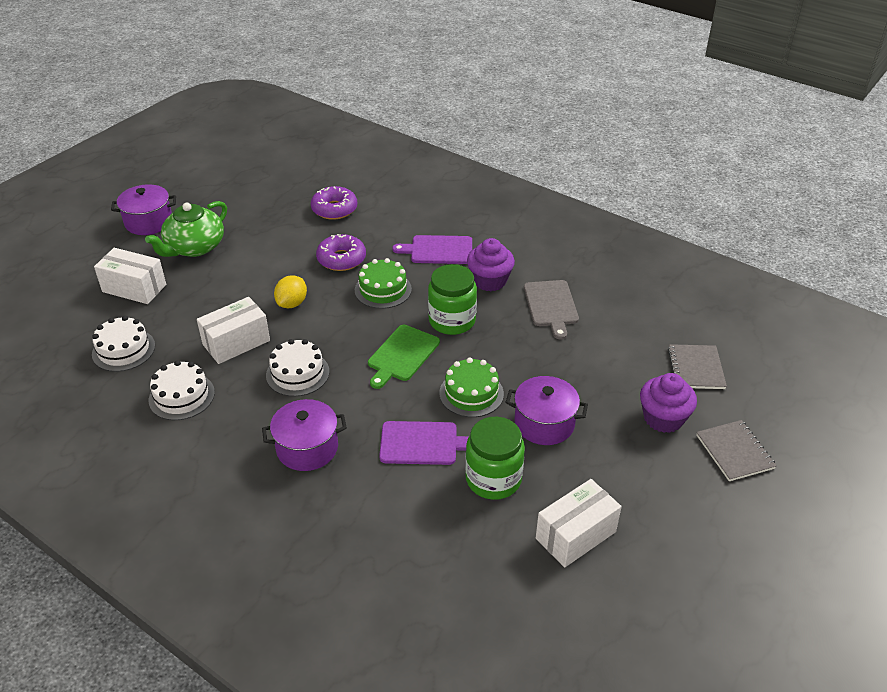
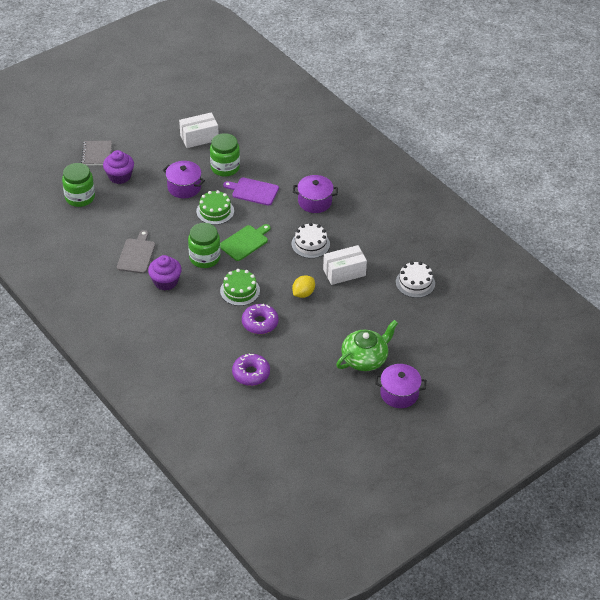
camera: 165 degrees left, 5 degrees up
(134, 288) = (409, 330): white box -> none
(181, 396) = (380, 245): white cake -> none
(438, 250) = (188, 315): purple cutting board -> none
(696, 368) = (80, 197): grey notebook -> green jar

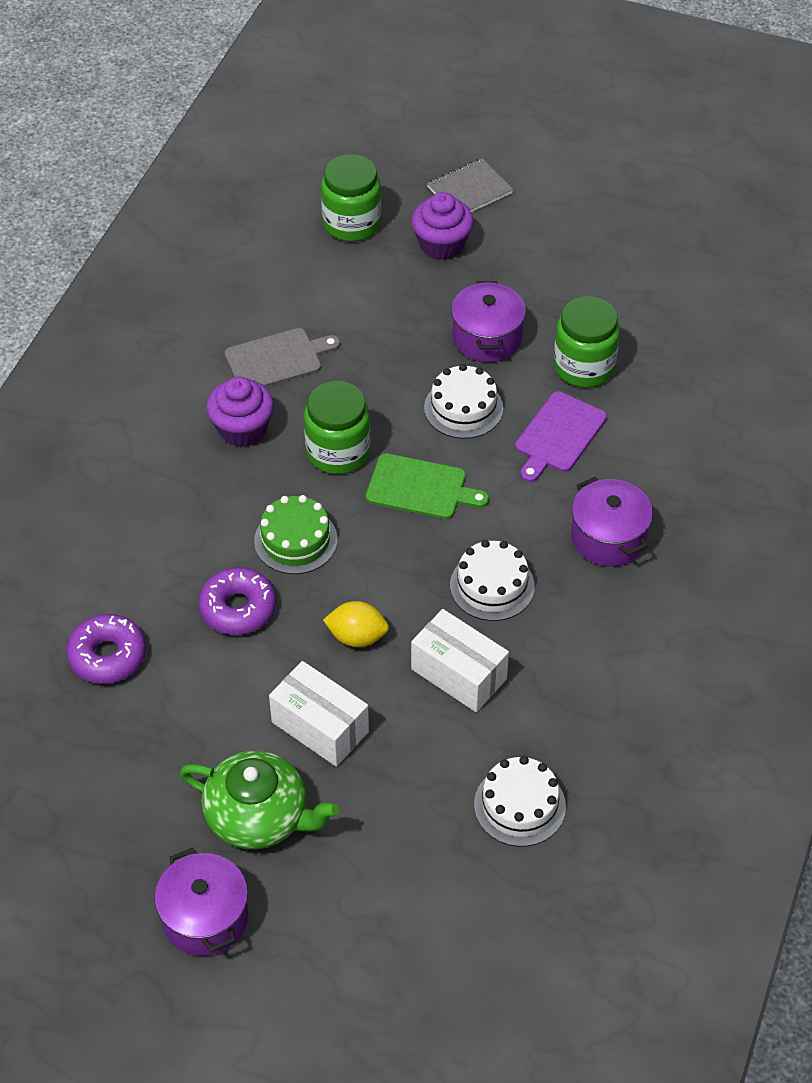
camera: 60 degrees right, 5 degrees up
(199, 138) = (627, 295): white box -> white box (320, 727)
(215, 211) = (463, 408): green cake -> white cake
(253, 191) = (558, 435): purple cutting board -> purple cutting board turned 135 degrees counterclockwise

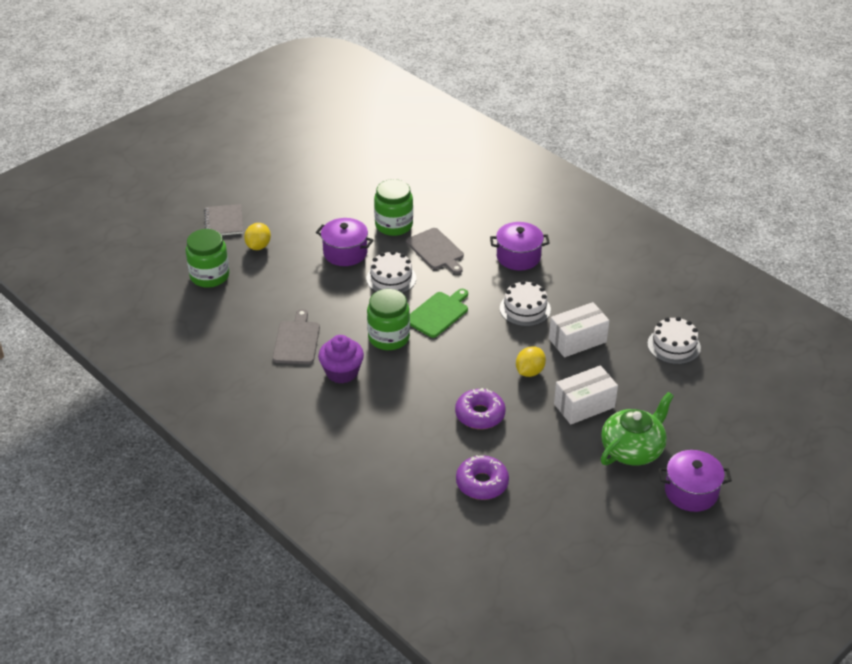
camera: 65 degrees left, 10 degrees down
(295, 540) = (444, 375): green cake -> none
(441, 244) = (258, 246): purple cupcake -> yellow lemon
(558, 435) = (436, 250): purple cutting board -> grey cutting board

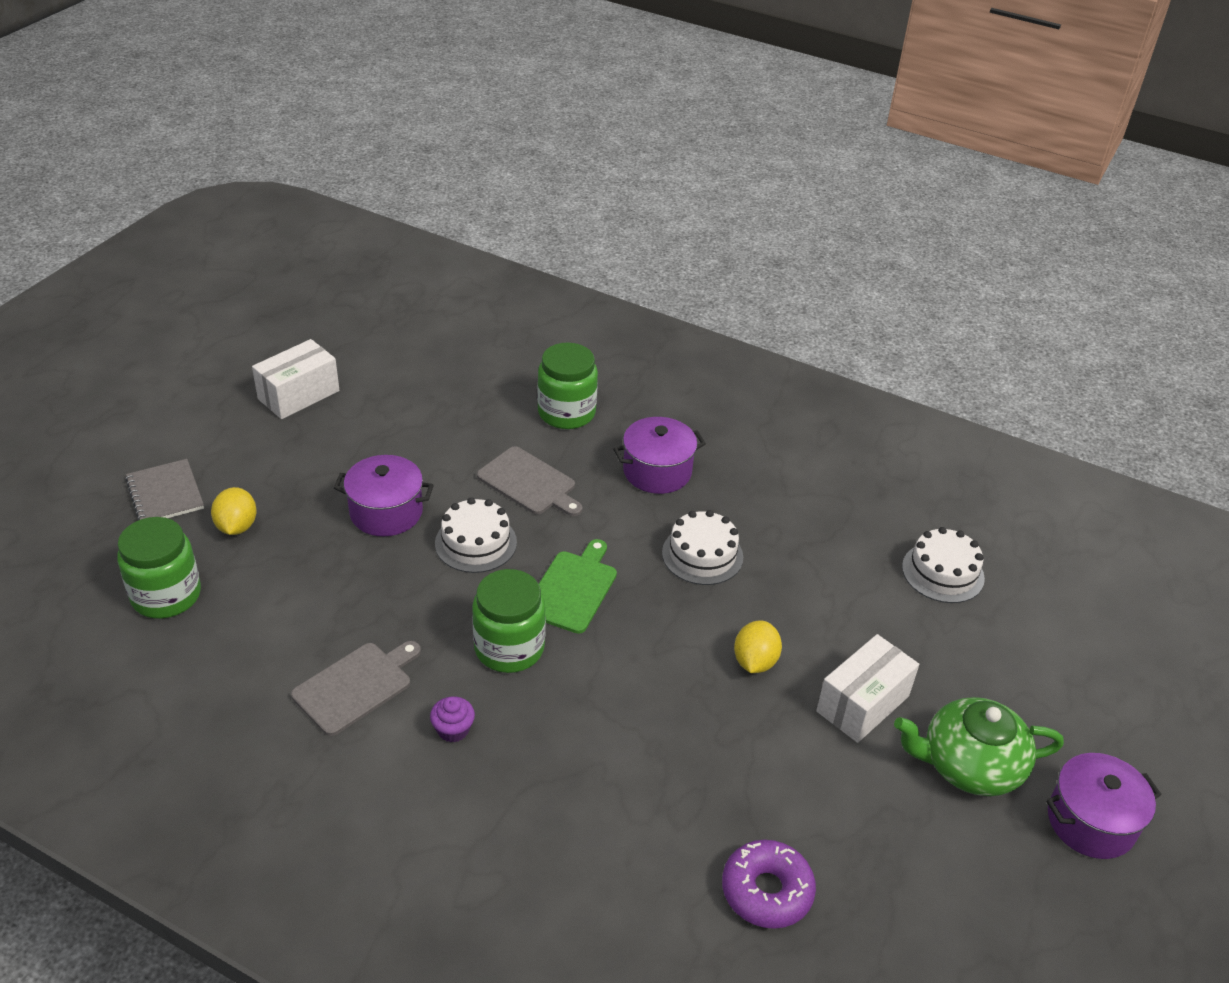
camera: 20 degrees left, 0 degrees up
(297, 341) = (356, 686): grey cutting board -> grey cutting board turned 60 degrees clockwise
(342, 372) = (453, 729): purple cupcake -> purple cupcake, size x0.56
(394, 225) = (448, 453): green jar -> green jar (566, 413)
(480, 414) = (710, 758): purple donut -> none
(577, 340) = (802, 592): white box -> white box (298, 395)
(632, 449) = (969, 765): green teapot -> green teapot turned 120 degrees counterclockwise

